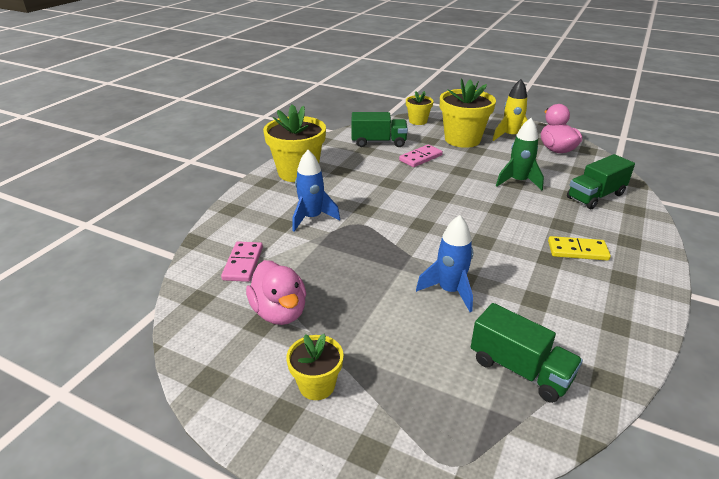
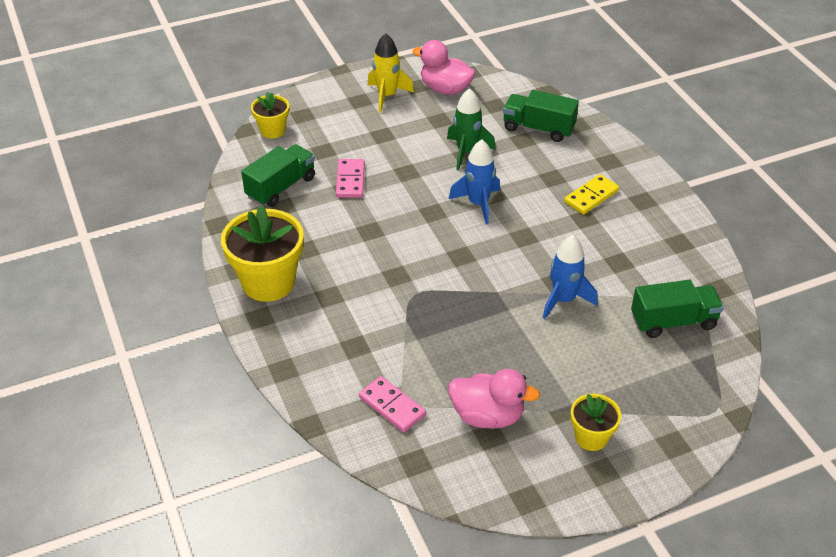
camera: 50 degrees left, 10 degrees up
(312, 218) = (369, 320): blue rocket -> blue rocket (478, 204)
(462, 139) = (352, 129): yellow flower pot -> none
(595, 196) = (538, 128): green truck -> green truck turned 105 degrees clockwise

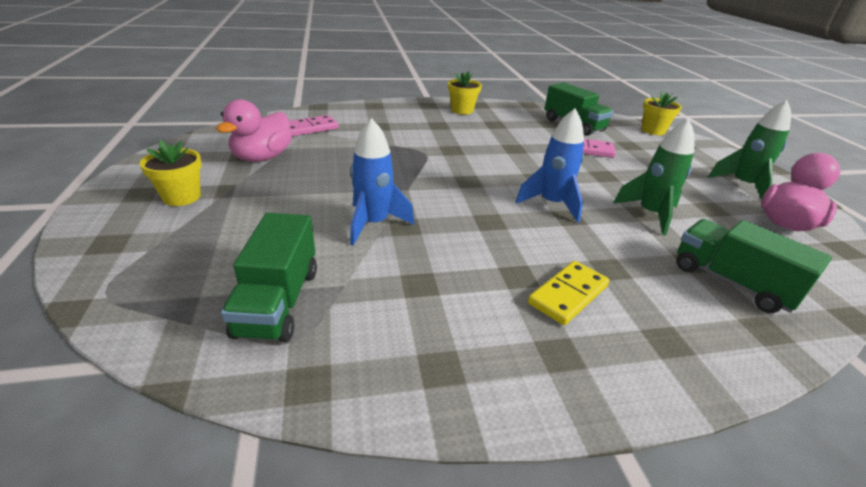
camera: 100 degrees right, 10 degrees down
(268, 282) = (462, 110): yellow flower pot -> yellow flower pot, size x0.55
(387, 96) = (742, 185): yellow rocket -> green rocket
(538, 128) = (731, 282): green truck -> green truck turned 75 degrees counterclockwise
(591, 196) = (568, 294): yellow domino -> yellow domino turned 75 degrees clockwise

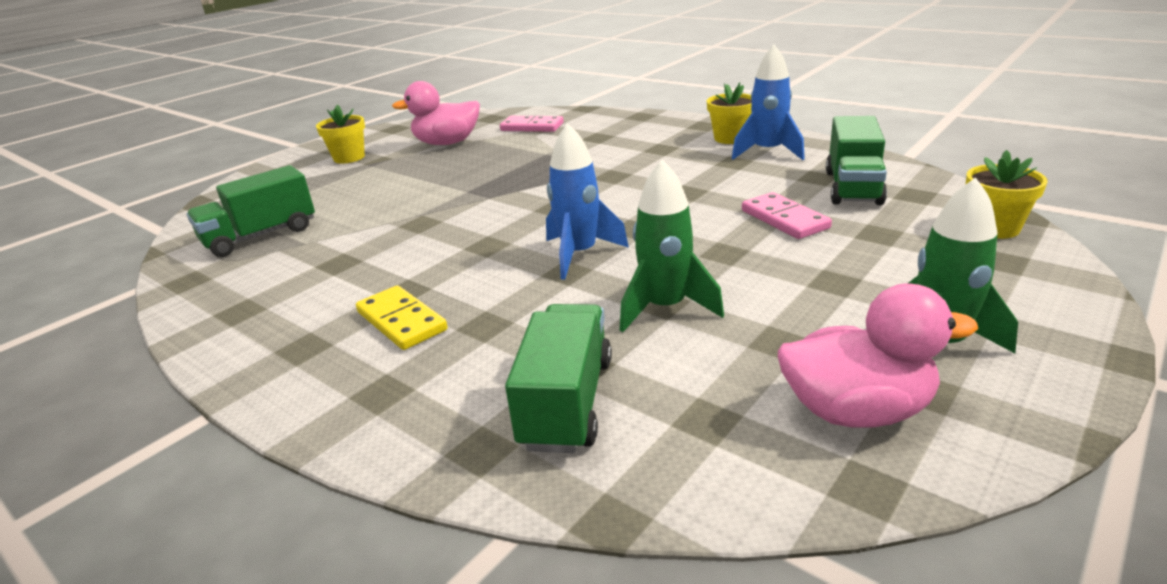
camera: 55 degrees right, 5 degrees down
(373, 224) = (405, 213): blue rocket -> blue rocket (768, 152)
(568, 294) = (402, 321): yellow domino -> yellow domino turned 45 degrees clockwise

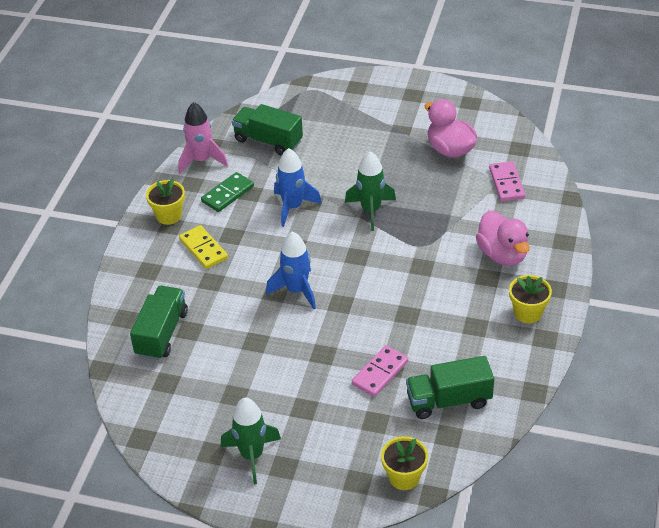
camera: 65 degrees right, 15 degrees up
(206, 294) = (201, 160): none -> pink rocket
(313, 281) = (228, 194): none -> green domino
(349, 158) = (399, 111): yellow flower pot -> yellow flower pot (169, 215)
(402, 321) = (203, 249): yellow domino -> yellow domino turned 60 degrees counterclockwise
(567, 402) = (162, 333): green truck -> green truck turned 60 degrees counterclockwise
(665, 308) = (250, 344): green rocket -> green rocket (371, 210)
(768, 152) = (503, 342): blue rocket -> blue rocket (293, 207)
(856, 411) = (188, 430): pink duck -> pink duck (502, 254)

